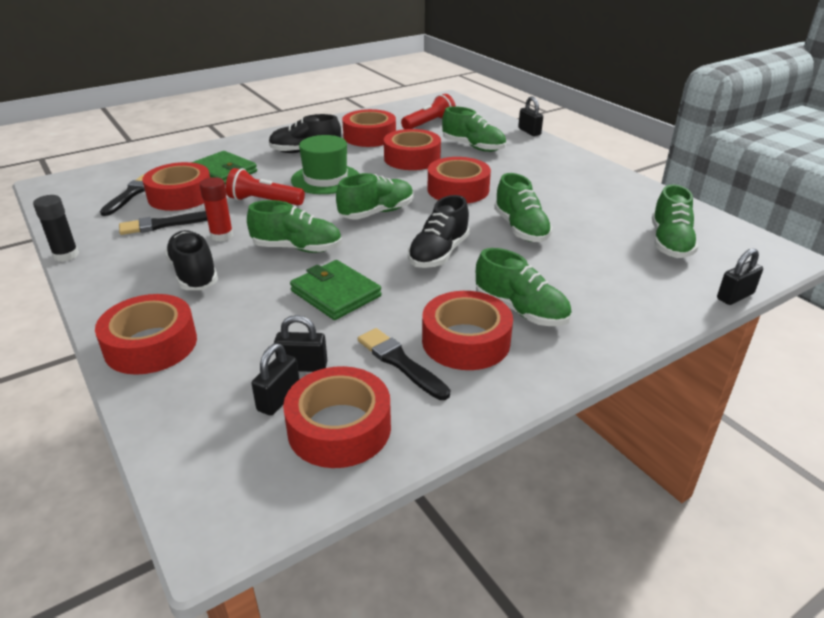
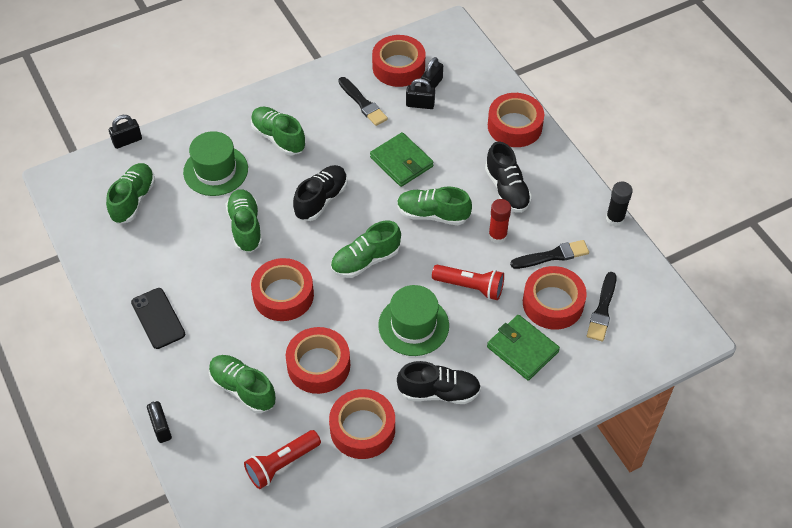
camera: 175 degrees left, 20 degrees up
(466, 341) = (321, 116): red tape -> none
(572, 173) = (158, 318): none -> black phone
(588, 273) = (215, 170): none -> green hat

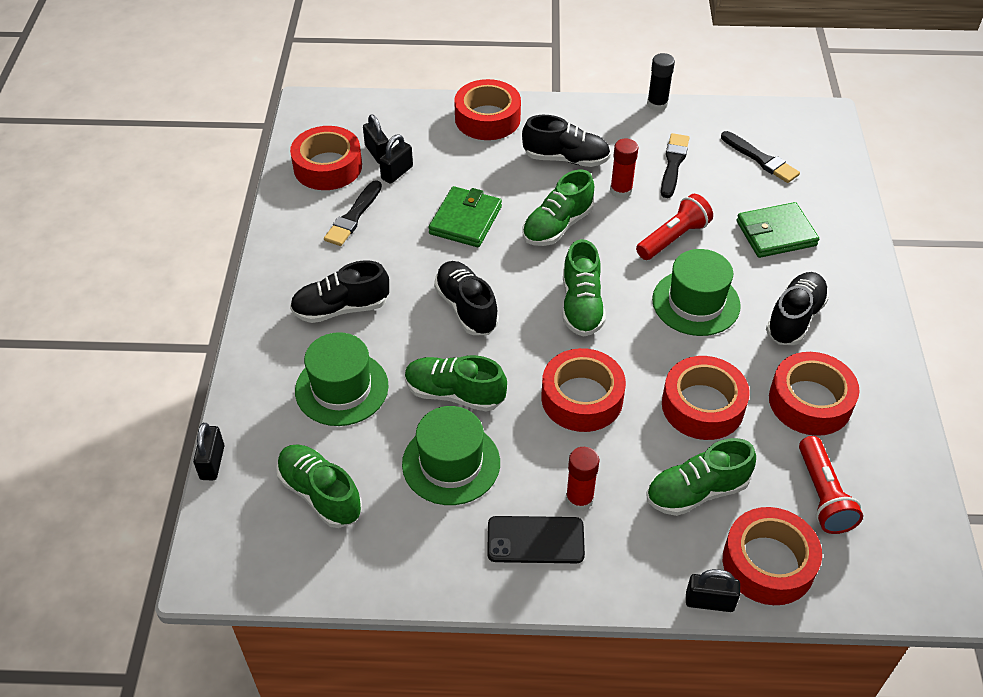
camera: 60 degrees left, 5 degrees down
(191, 251) = (451, 463): none -> green hat
(201, 328) = (579, 499): none -> red glue stick
(278, 138) = (341, 308): green shoe -> black shoe
(362, 103) = (353, 216): black brush -> black brush turned 120 degrees clockwise
(401, 162) = (465, 220): green wallet -> green wallet turned 60 degrees counterclockwise
(553, 303) = (732, 188): red tape -> red tape (768, 563)

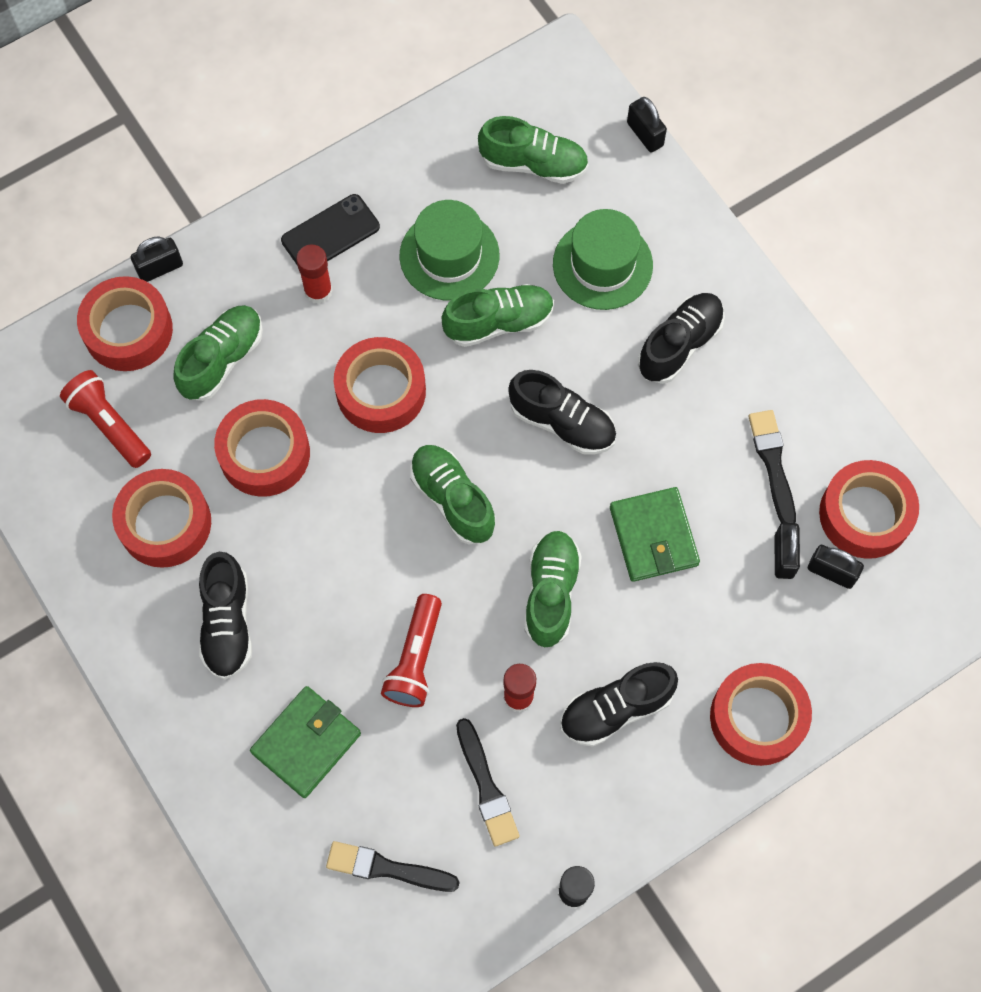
camera: 145 degrees right, 20 degrees up
(696, 302) = (339, 579): green hat -> none

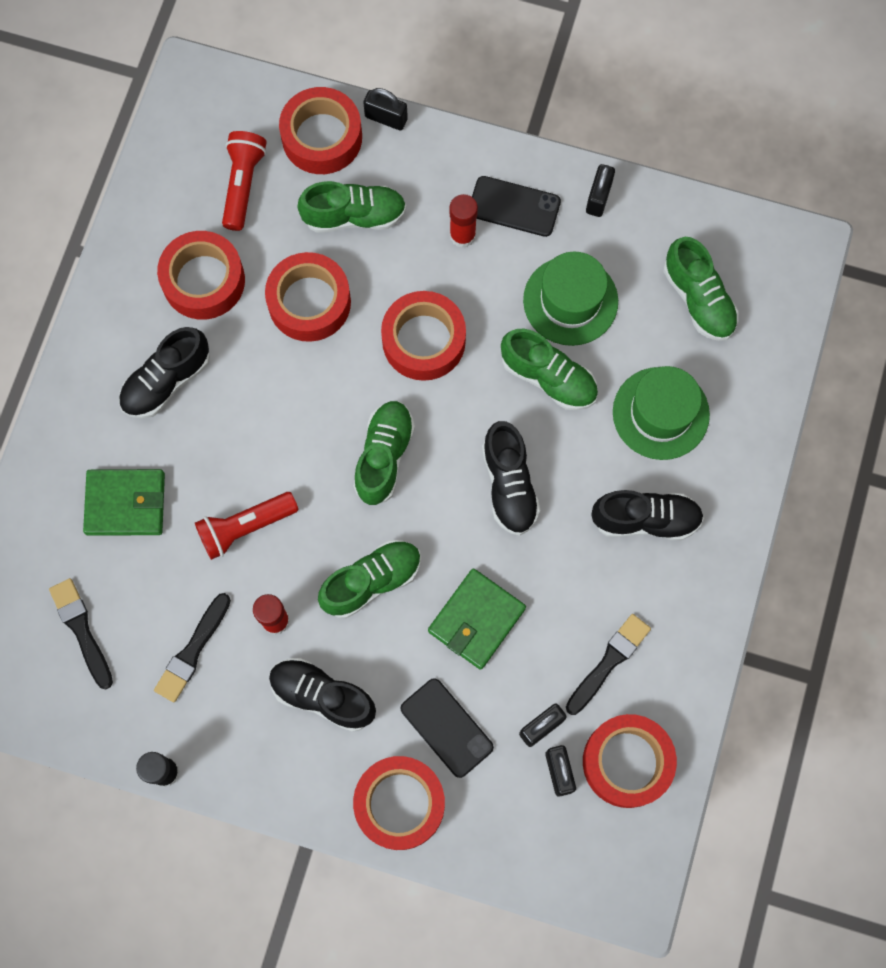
camera: 50 degrees right, 5 degrees up
(645, 134) = (797, 358): black padlock -> black padlock (598, 198)
(724, 630) = (446, 728): none -> black phone

